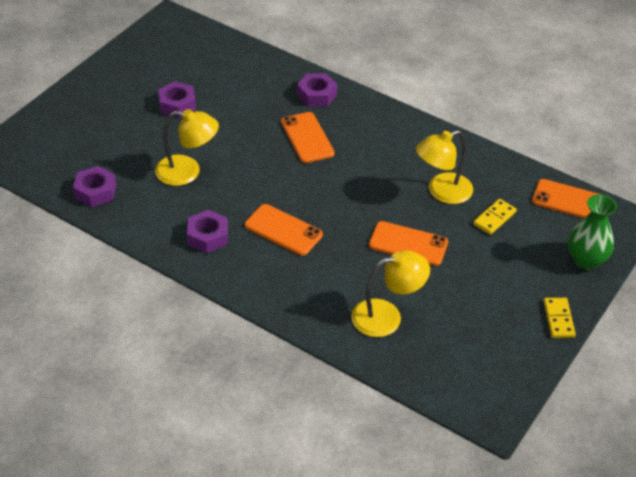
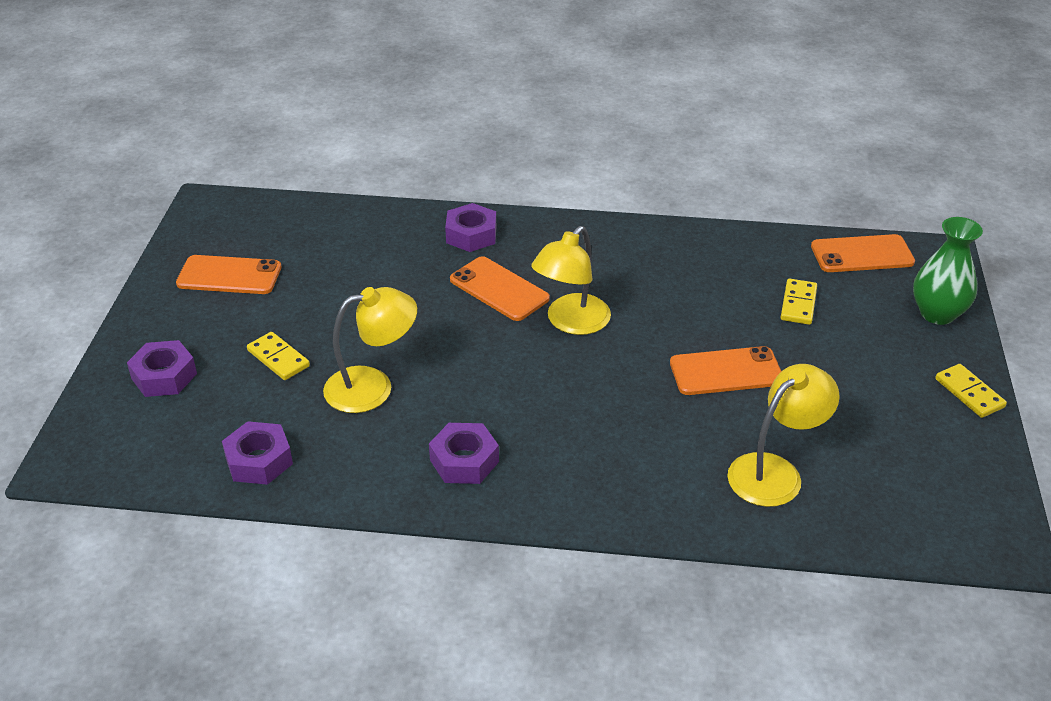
camera: 25 degrees left, 5 degrees down
(146, 134) = (278, 358): none -> yellow domino
(177, 105) = (295, 306): purple nut -> purple nut (164, 376)
(283, 230) = (558, 414): orange phone -> orange phone (229, 275)
(442, 192) = (713, 296): yellow lamp -> yellow lamp (571, 322)

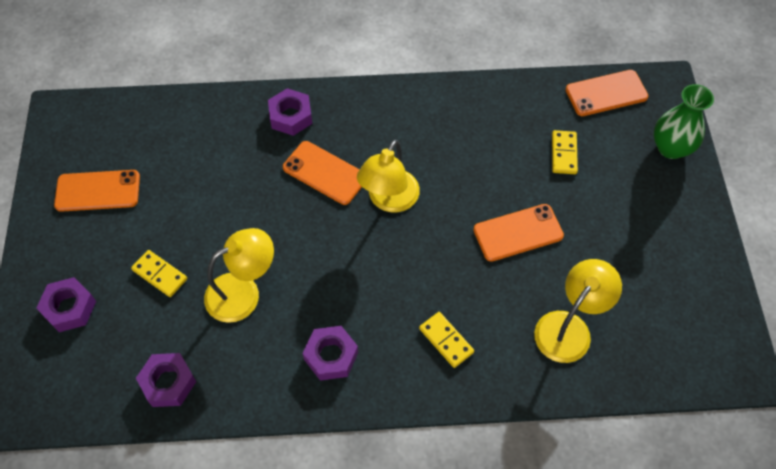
camera: 10 degrees left, 20 degrees up
(969, 393) = (703, 226): yellow domino -> yellow domino (446, 340)

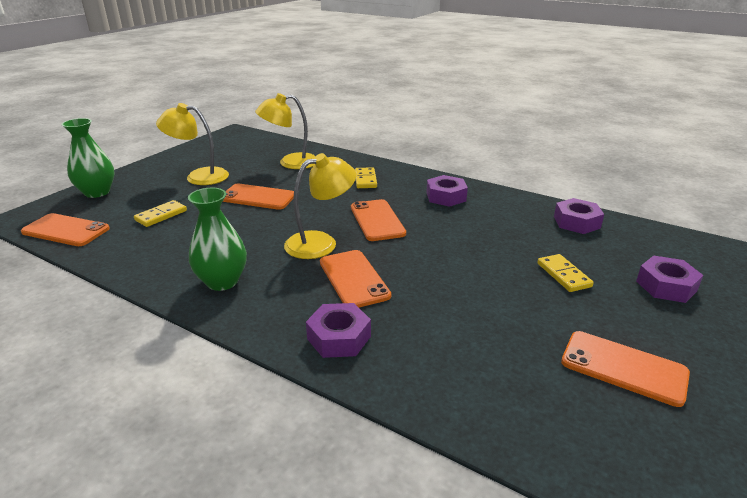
camera: 145 degrees left, 30 degrees down
(243, 292) = (490, 240): yellow lamp -> yellow lamp (199, 176)
(368, 263) = (377, 220): none -> orange phone
(416, 116) = (222, 281): none -> green vase

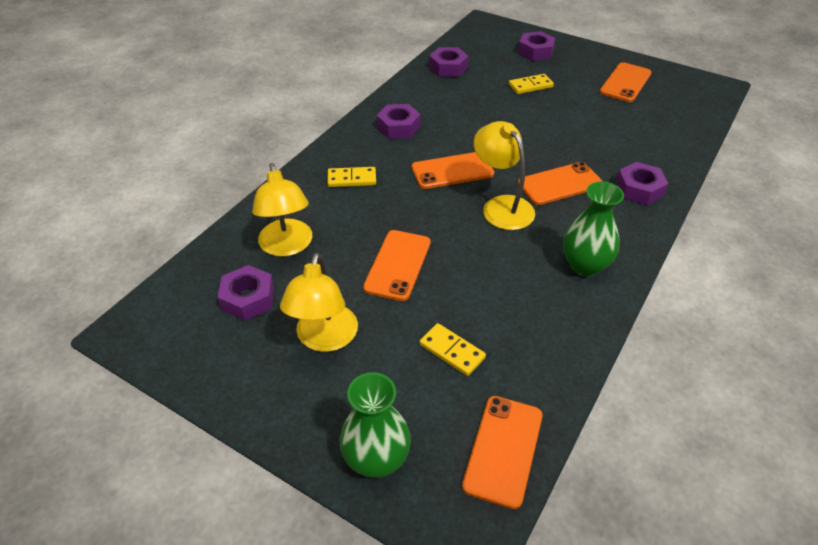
camera: 90 degrees left, 15 degrees up
(245, 155) = (248, 298): none -> purple nut

